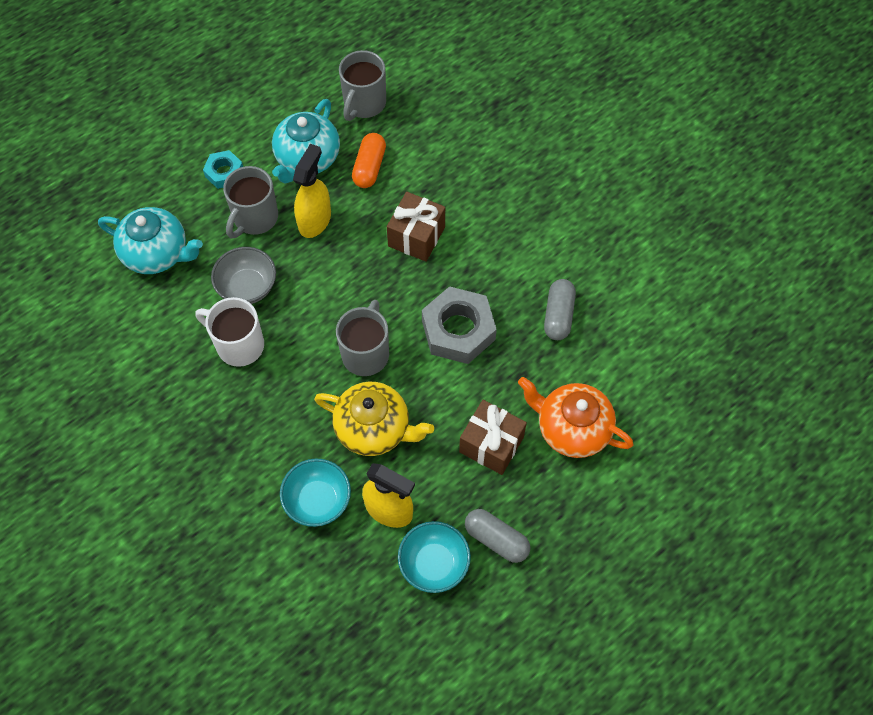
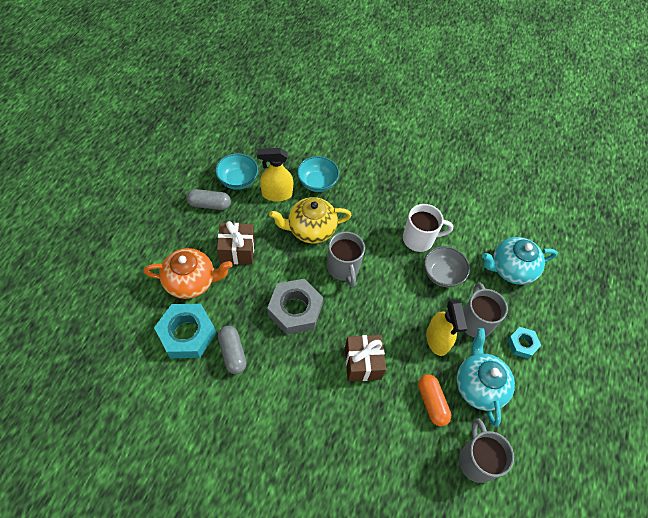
camera: 145 degrees right, 5 degrees down
(603, 362) = (187, 334): none -> turquoise nut

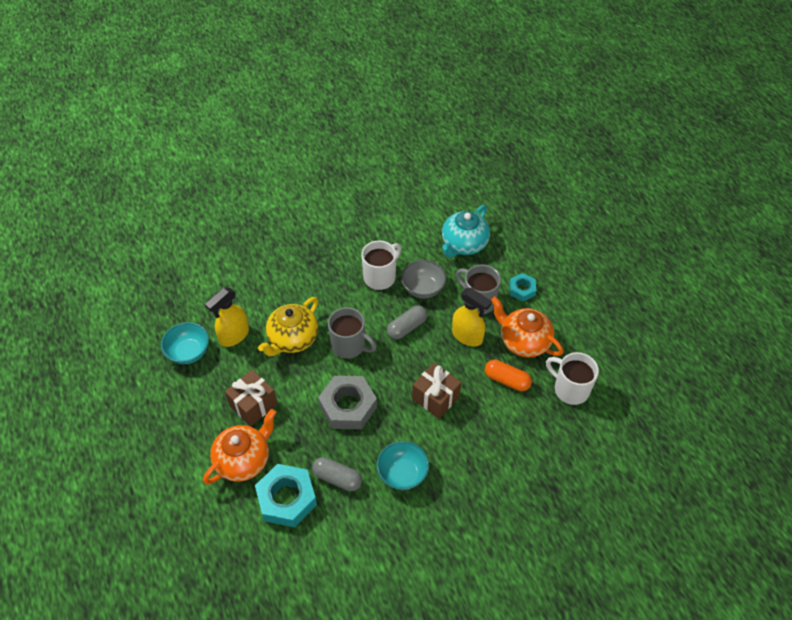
camera: 40 degrees left, 5 degrees down
(209, 204) = (187, 391): grey capsule -> grey capsule (407, 327)
(317, 183) = (257, 300): turquoise bowl -> turquoise bowl (402, 473)
(476, 460) = (570, 389): grey mug -> white mug
(479, 385) = (523, 341): turquoise teapot -> orange teapot

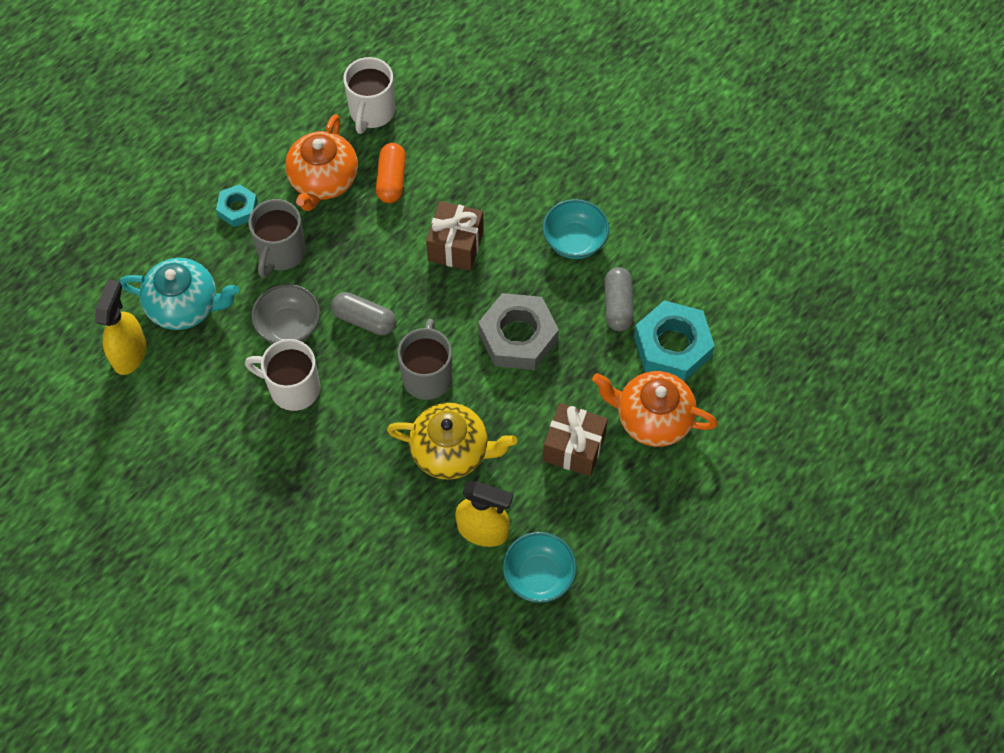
camera: 115 degrees left, 10 degrees up
(467, 336) = (345, 245): yellow spray bottle -> yellow spray bottle (129, 353)

